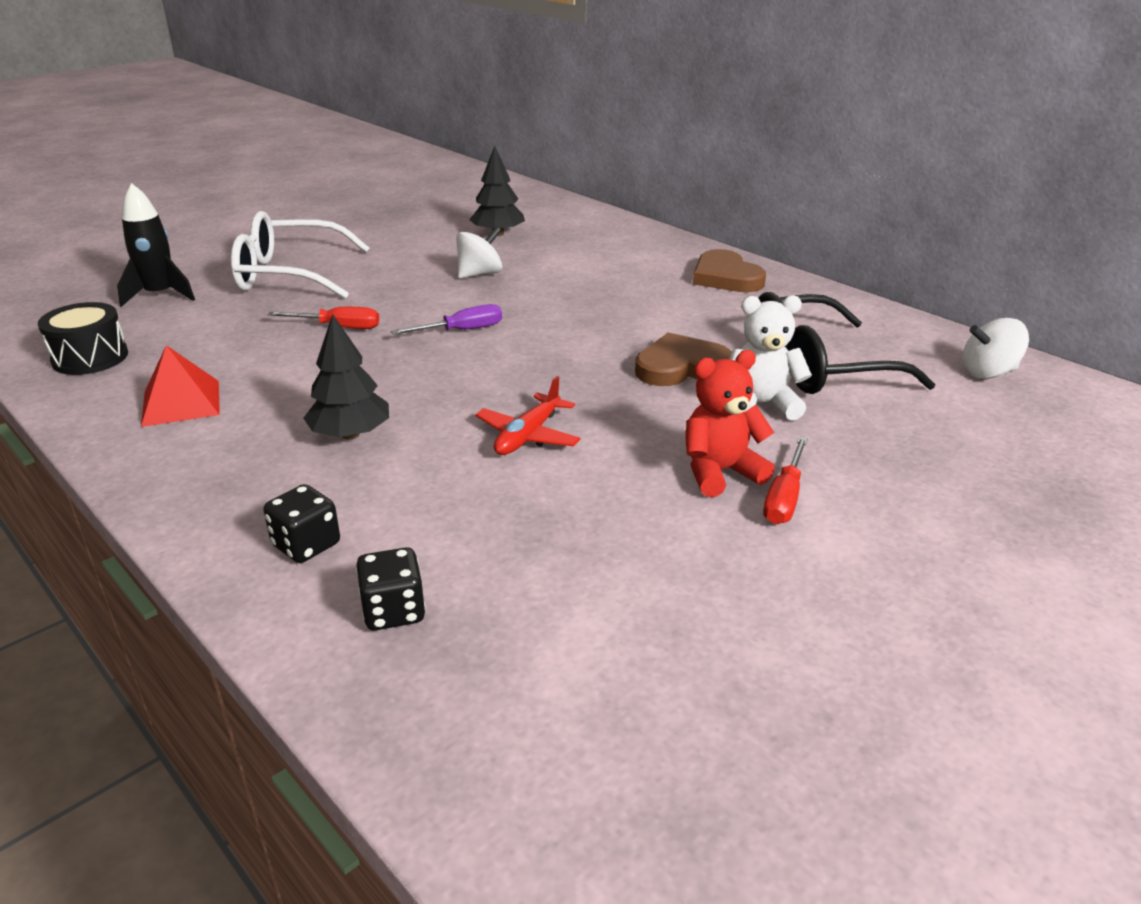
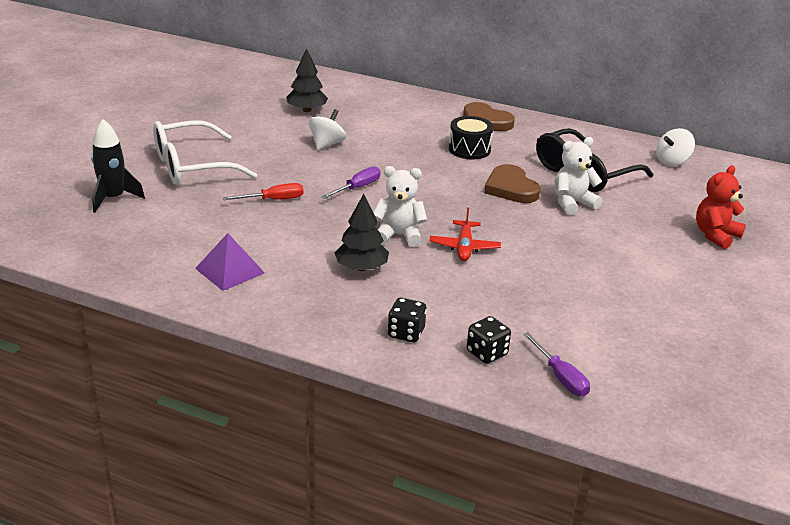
camera: 25 degrees left, 0 degrees up
(90, 358) = (124, 253): black drum -> black drum (469, 149)
(181, 402) = (230, 270): red pyramid -> purple pyramid
(450, 401) = (398, 235): none -> white teddy bear
(474, 691) = (560, 377): none -> purple screwdriver
(681, 367) = (511, 188): brown heart -> brown heart turned 75 degrees counterclockwise
(720, 472) = (582, 246): red teddy bear -> red teddy bear (715, 235)
(784, 498) = (624, 253): red screwdriver -> none

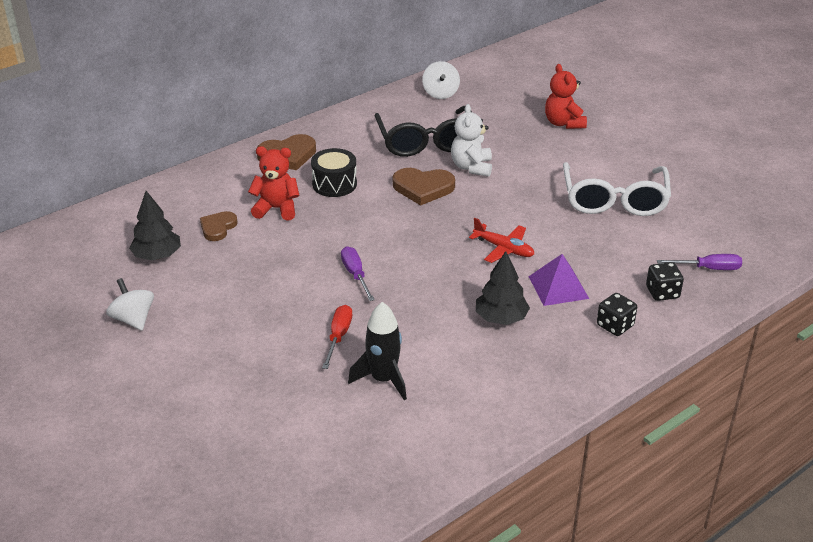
camera: 60 degrees left, 5 degrees up
(113, 198) = (244, 458): black rocket -> black rocket (383, 379)
(192, 166) = (217, 376): white glasses -> white glasses (614, 200)
(230, 270) = (455, 404): purple pyramid -> purple pyramid (558, 287)
(327, 144) = (249, 266): white spinning top -> white spinning top (133, 319)
(361, 121) = (218, 228): none -> brown heart
(398, 235) = (460, 278): white teddy bear -> none
(409, 135) = (276, 209): none -> red teddy bear

